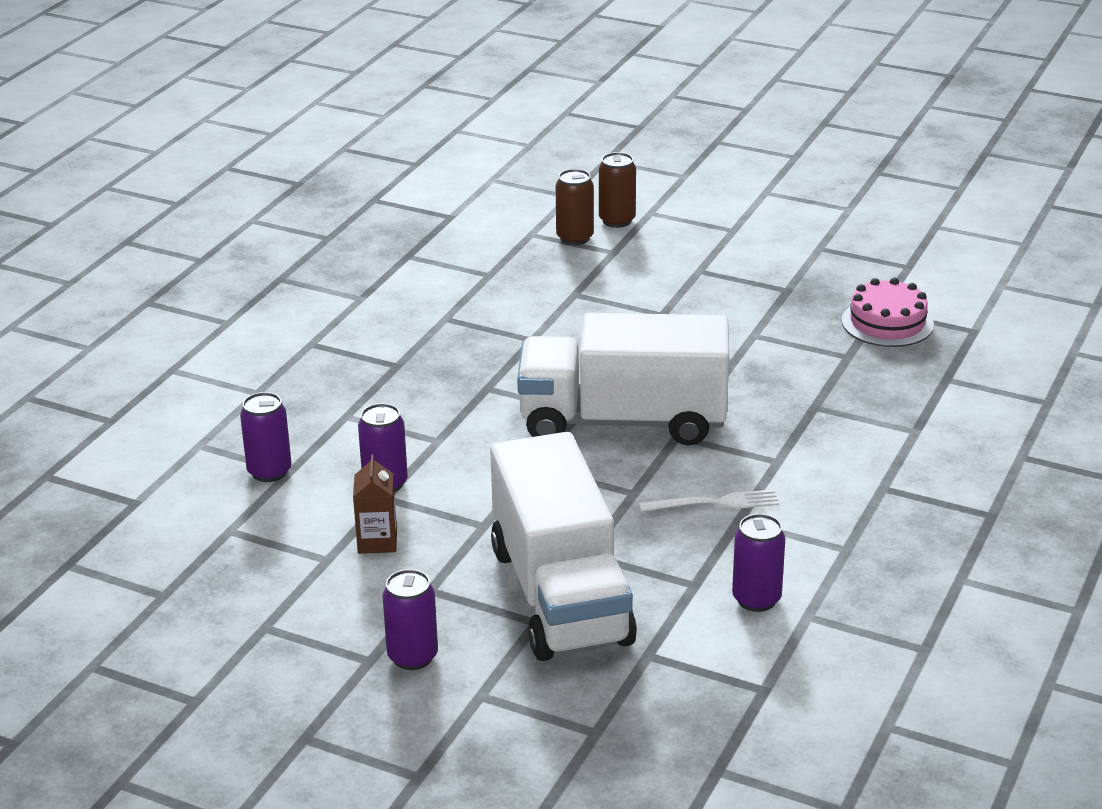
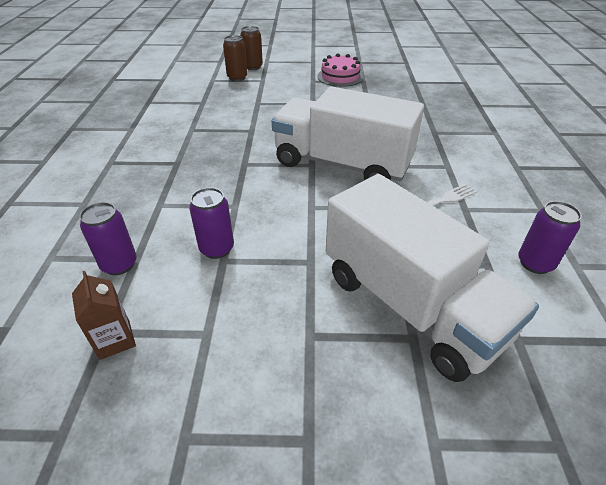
camera: 25 degrees left, 10 degrees up
(377, 541) = (239, 302): brown carton -> brown carton (115, 340)
(412, 657) = (344, 419): purple can -> none
(623, 421) = (342, 164): white truck -> white truck turned 45 degrees clockwise
(887, 323) = (424, 86): pink cake -> pink cake (340, 77)

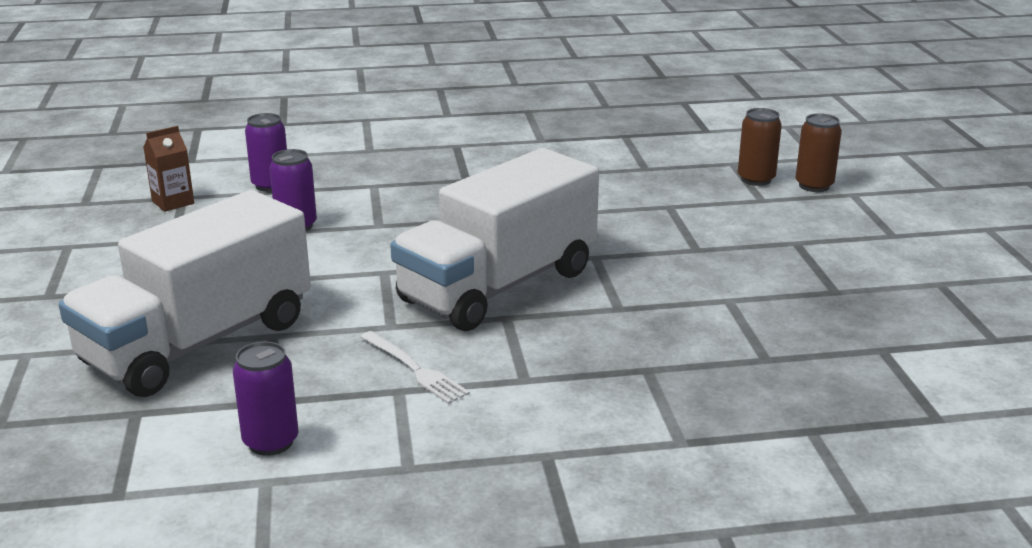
camera: 80 degrees right, 15 degrees down
(340, 77) = (838, 266): pink cake -> none
(342, 164) = (498, 286): white truck -> white truck turned 150 degrees counterclockwise

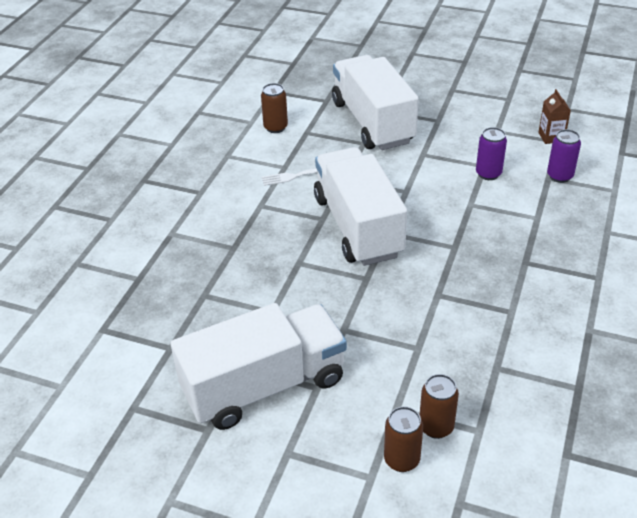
camera: 120 degrees right, 15 degrees up
(271, 442) = (275, 127): purple can -> brown can
(839, 270) = (264, 386): none -> white truck

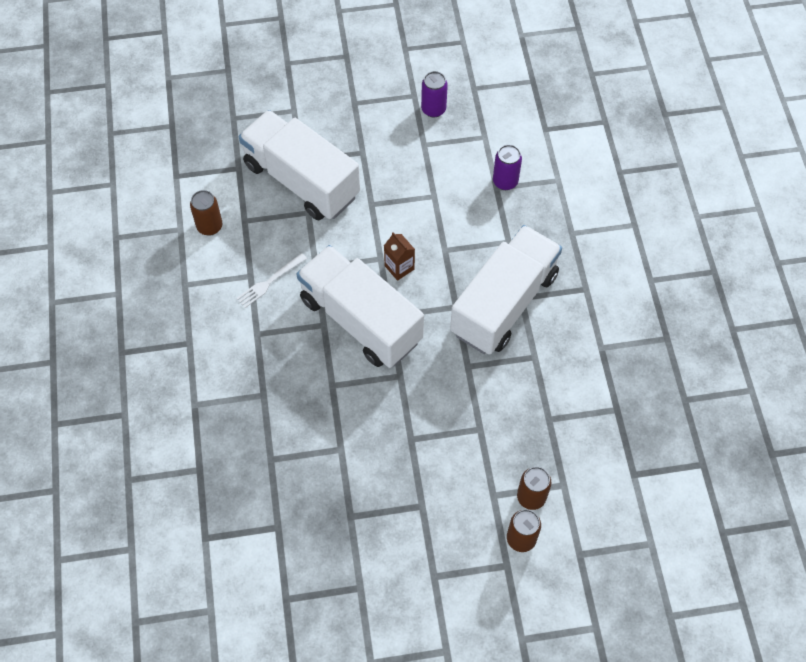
camera: 30 degrees left, 20 degrees up
(264, 386) = (379, 525): white truck -> white truck (504, 303)
(488, 174) = (442, 205): purple can -> purple can (433, 109)
(551, 137) = (476, 133): brown carton -> brown carton (399, 267)

